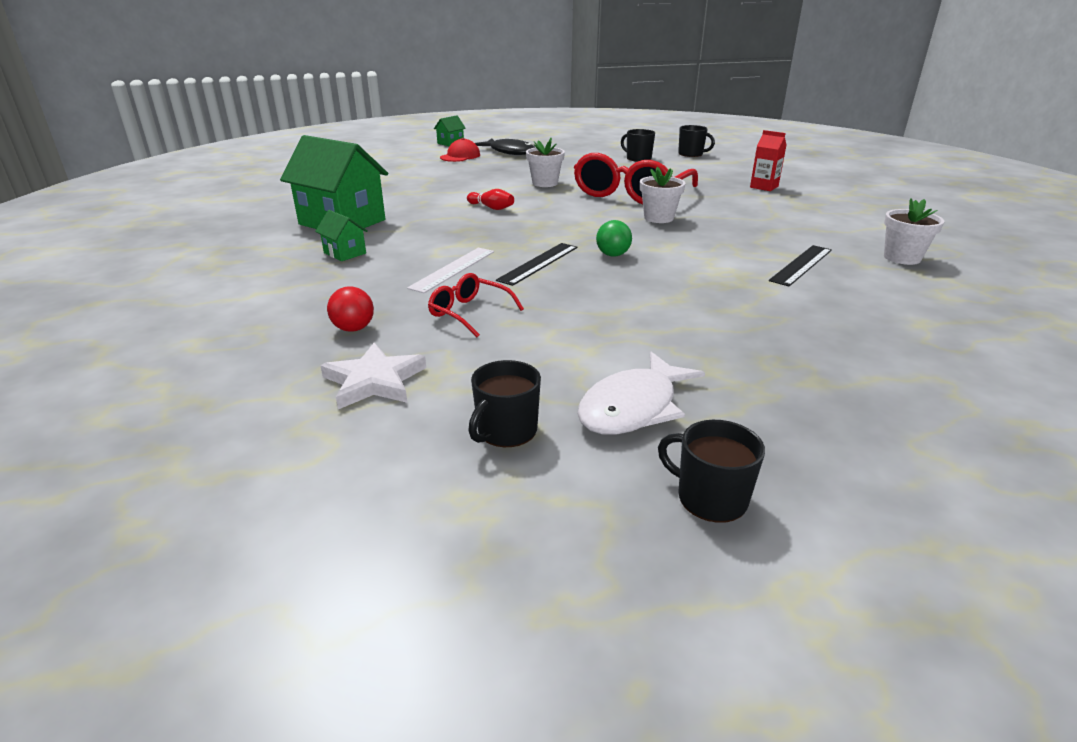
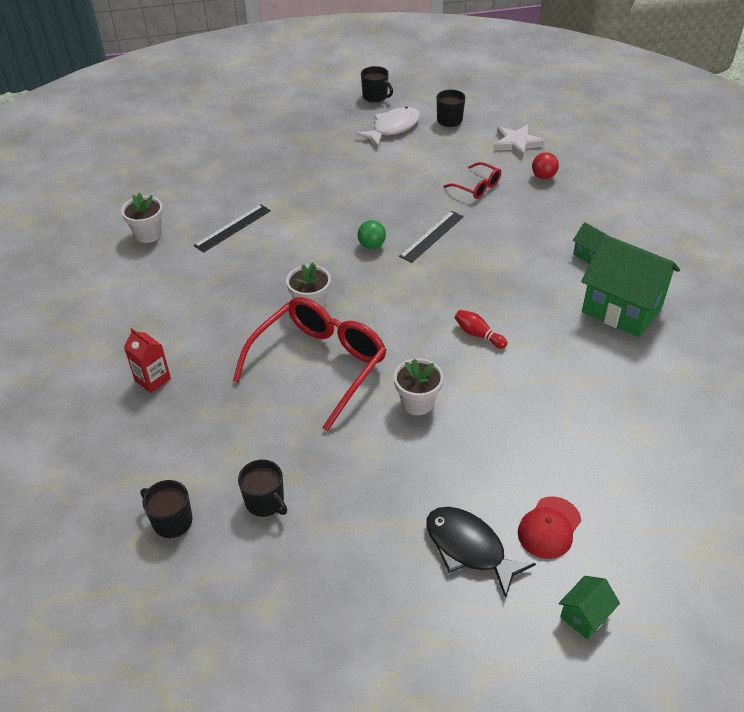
camera: 175 degrees left, 15 degrees up
(453, 269) = (497, 231): white ruler -> none

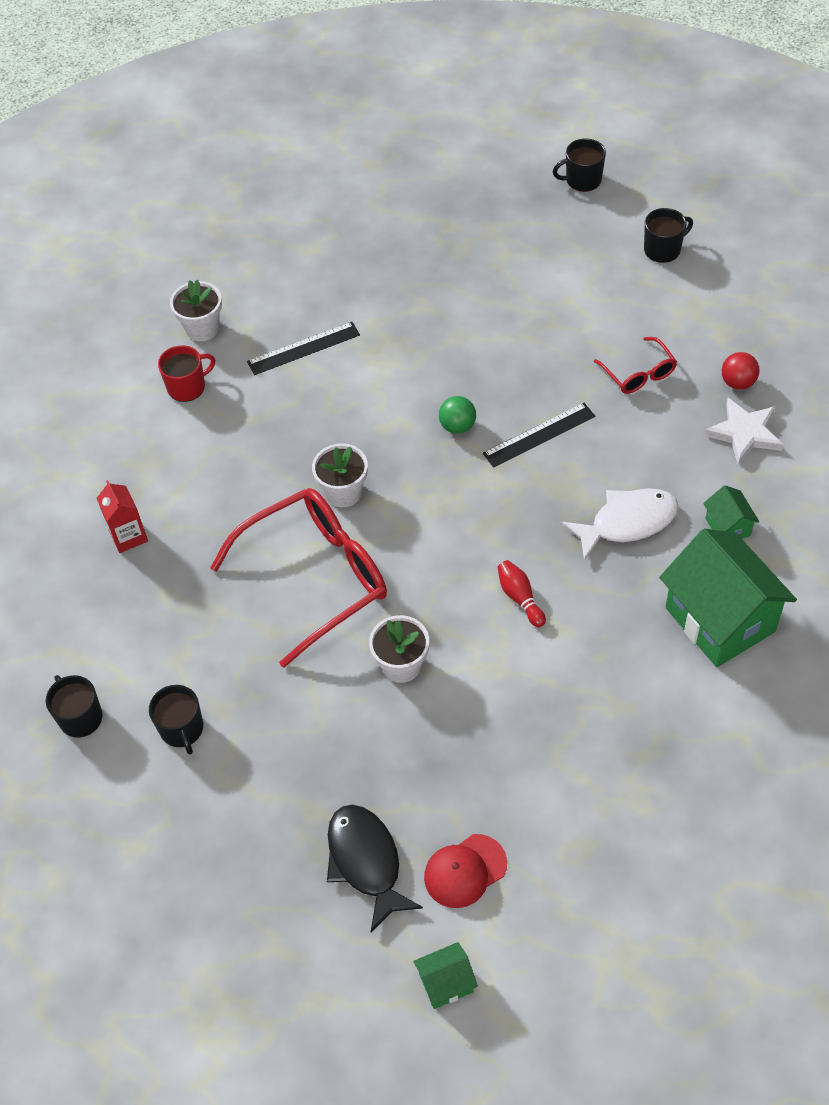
camera: 25 degrees right, 10 degrees up
(154, 272) = (187, 386): none -> red mug
(375, 96) = (582, 180): black mug -> black mug turned 105 degrees clockwise
(393, 128) = (578, 242): white fish -> white fish (627, 522)
(516, 143) = (732, 316): white star -> white star (744, 433)

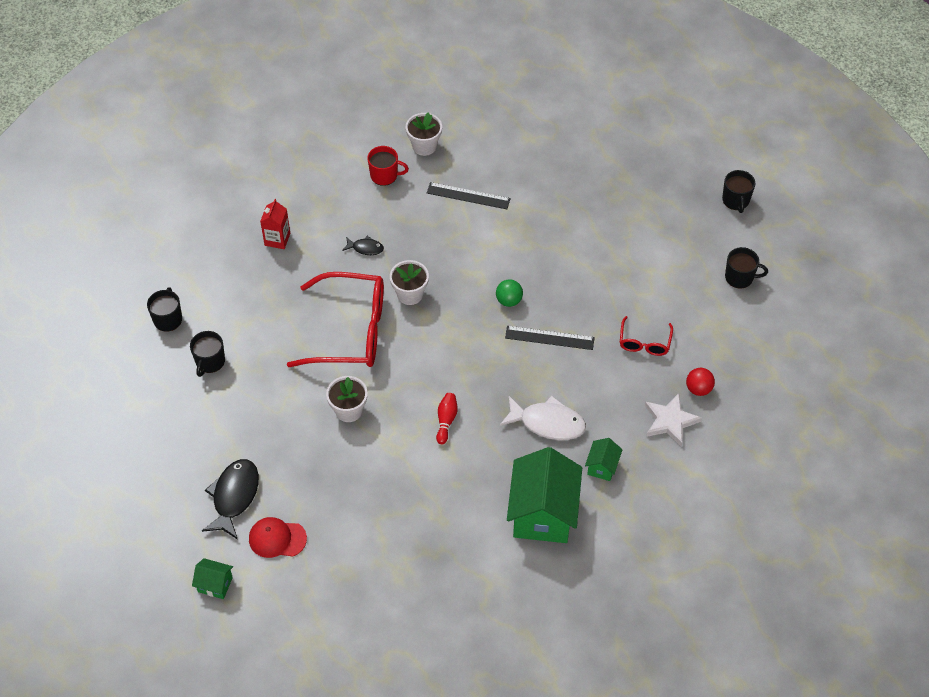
camera: 35 degrees right, 0 degrees up
(243, 477) = (365, 248): none -> black fish
(582, 180) = (736, 200): black mug -> black mug turned 120 degrees counterclockwise

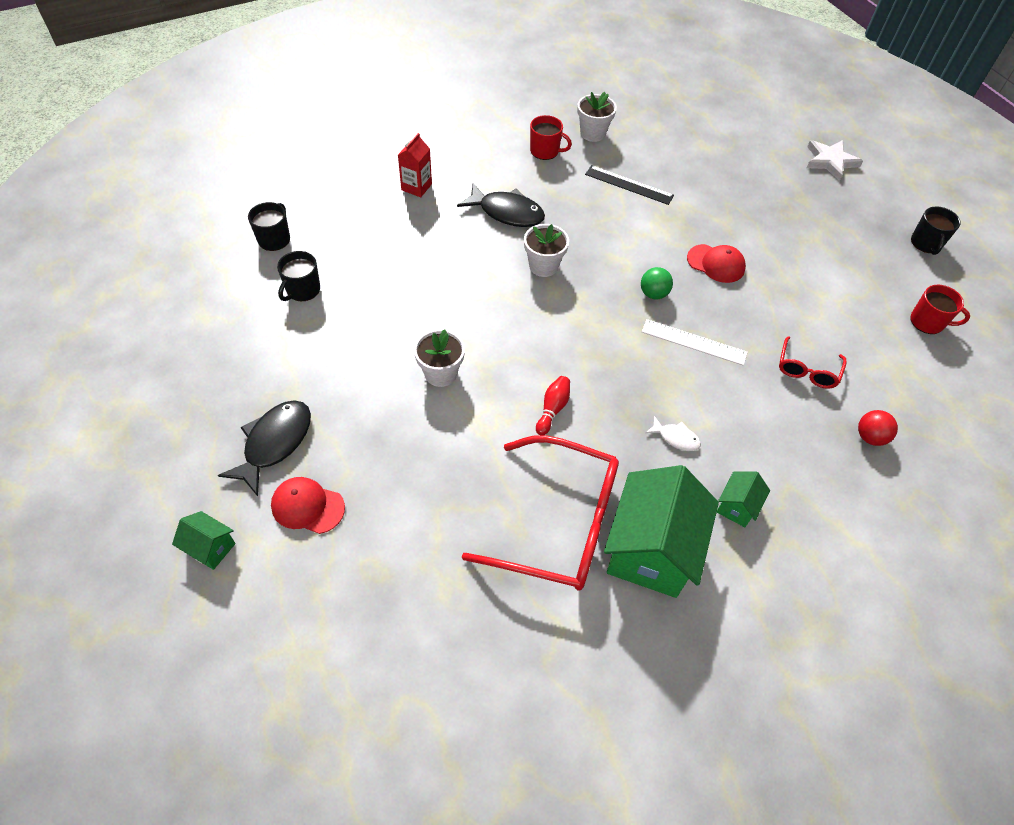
camera: 10 degrees right, 0 degrees up
(351, 331) = (468, 290): red glasses -> red glasses (559, 524)
(365, 248) = (507, 212): black fish -> black fish, size x1.93
(547, 423) = (676, 438): white fish -> white fish, size x0.52
(549, 338) = (694, 342): black ruler -> white ruler
(557, 260) = (716, 264): none -> red cap
(670, 421) = (830, 468): white star -> white star (830, 161)
(740, 277) = (928, 322): black mug -> red mug

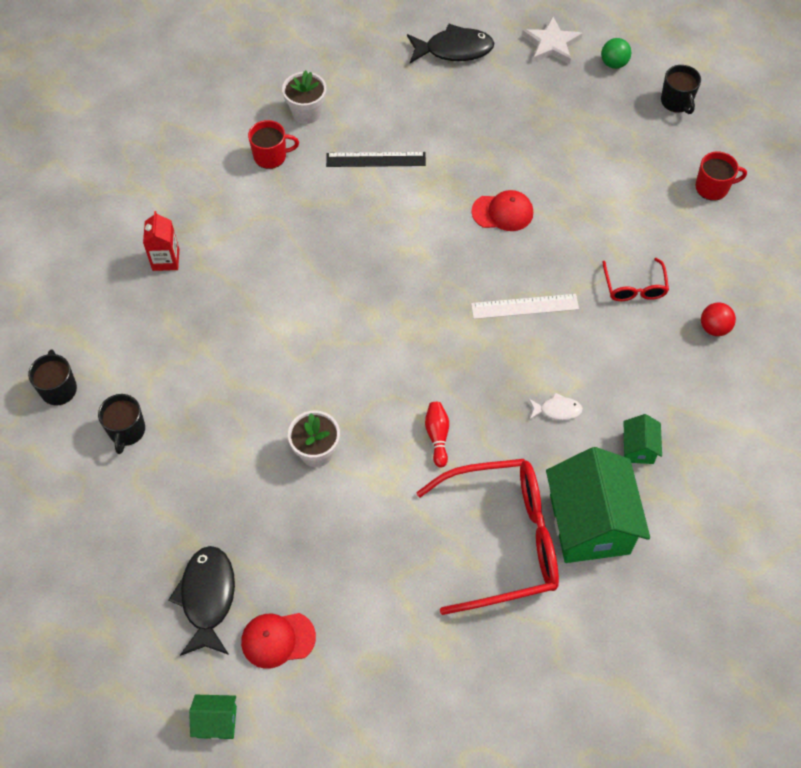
camera: 25 degrees left, 5 degrees up
(507, 212) = (275, 247): black fish -> black fish (454, 50)
(543, 266) = (345, 291): white flower pot -> none
(653, 294) = (463, 272): green ball -> green ball (614, 63)

